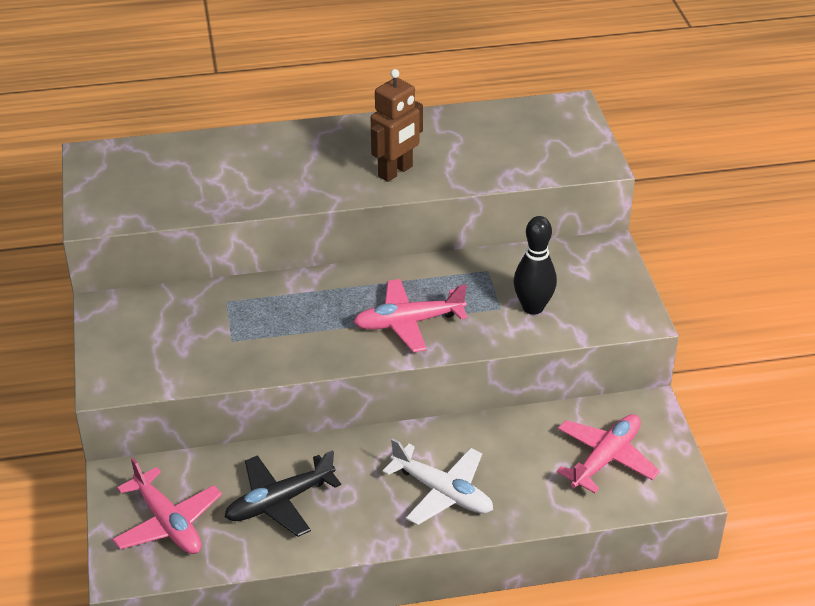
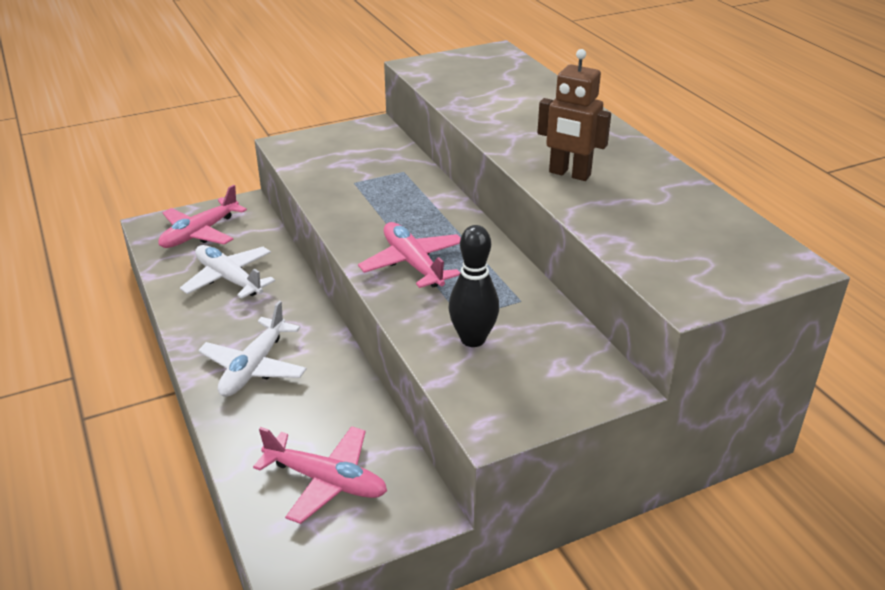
camera: 75 degrees right, 5 degrees down
(279, 502) = (229, 279): black plane -> white plane

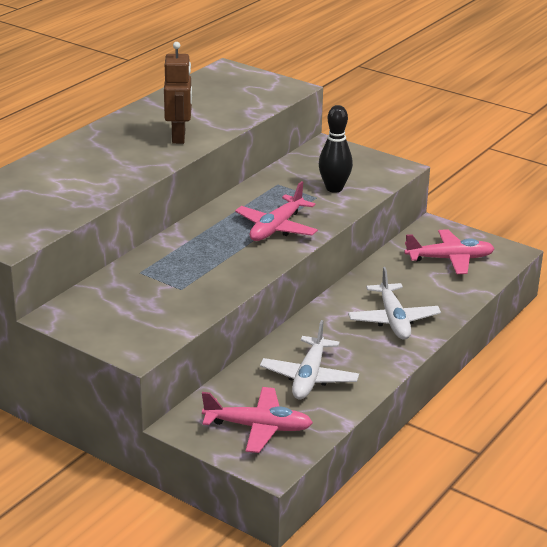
camera: 120 degrees left, 5 degrees down
(254, 367) = (393, 320): white plane -> white plane turned 90 degrees clockwise
(326, 481) = (450, 259): pink plane -> pink plane turned 90 degrees clockwise

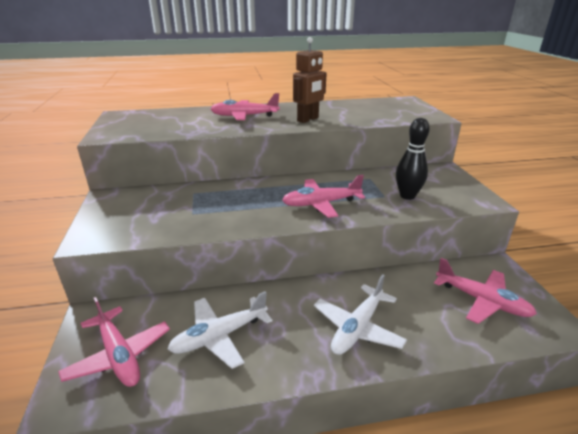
camera: 45 degrees right, 0 degrees up
(102, 158) = (244, 116): none -> pink plane

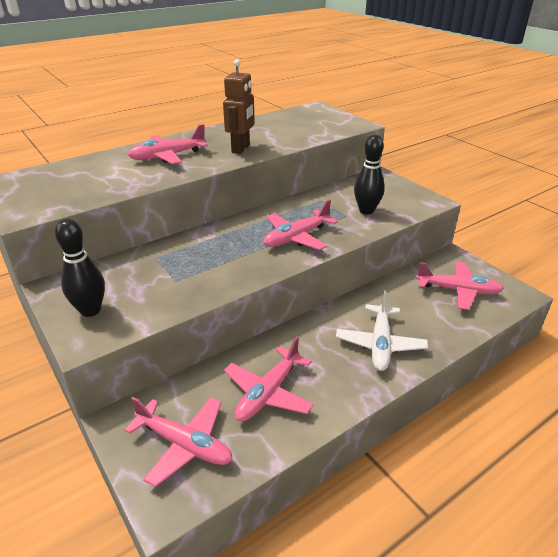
camera: 25 degrees left, 5 degrees up
(113, 219) = (90, 310): none -> black bowling pin
(219, 336) = (268, 393): white plane -> pink plane

